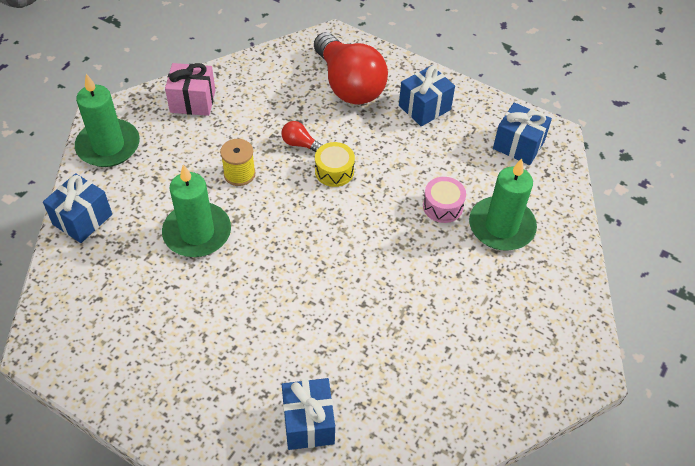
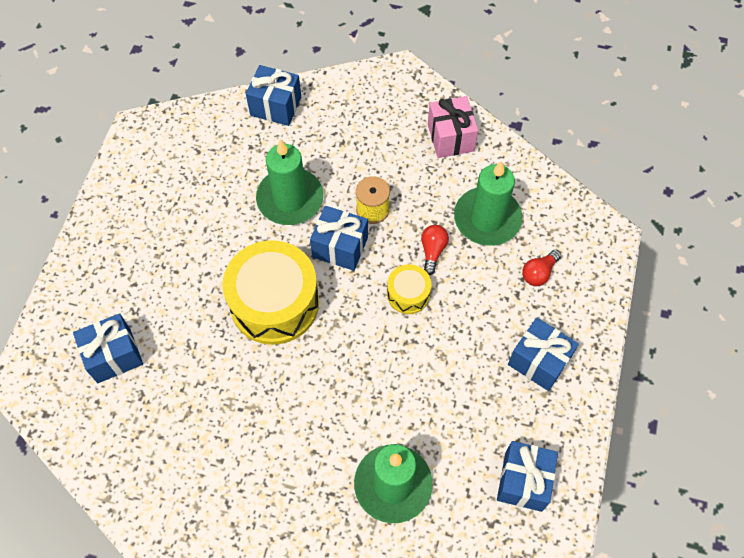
camera: 75 degrees right, 10 degrees up
(108, 146) = (366, 92): green candle -> green candle (487, 219)
(267, 207) = (340, 247): none -> blue gift
(304, 270) = (274, 303): none -> yellow drum
(349, 85) = (539, 273): red light bulb -> red light bulb, size x0.40
(442, 206) = (399, 415): pink drum -> none

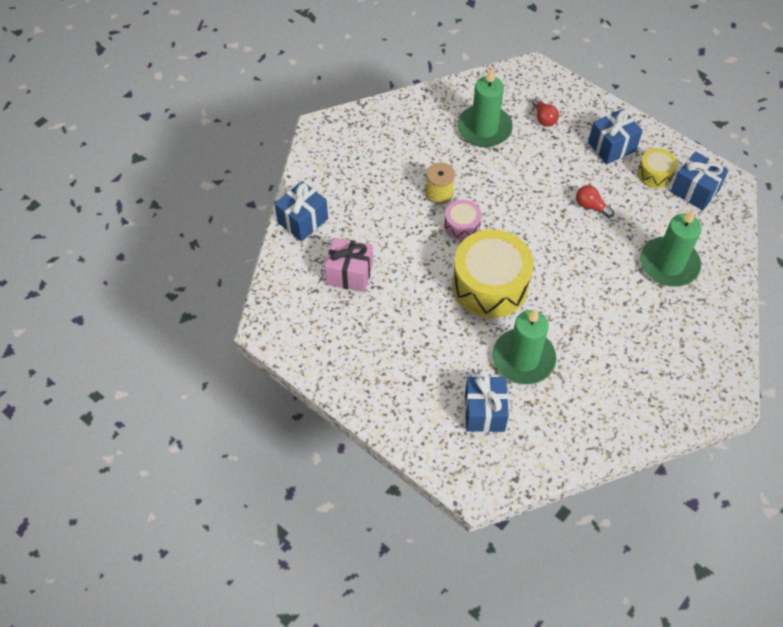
camera: 65 degrees left, 5 degrees down
(290, 199) = (400, 242): green candle -> green candle (523, 359)
(340, 247) = (462, 225): blue gift -> pink drum
(408, 294) = (523, 199): yellow drum -> yellow drum (655, 174)
(432, 251) = (495, 170): red light bulb -> red light bulb (591, 206)
(450, 137) = (401, 121): pink gift -> pink gift (350, 274)

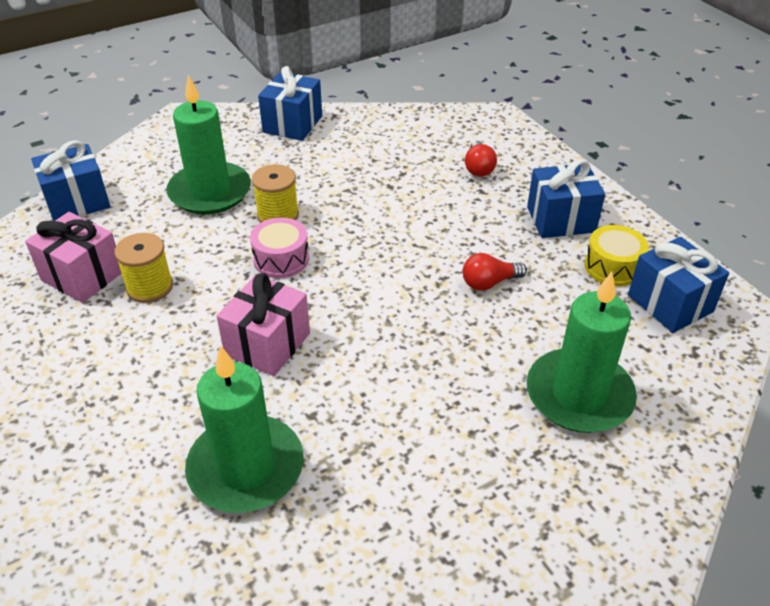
camera: 20 degrees right, 15 degrees down
(396, 269) = (149, 287): none -> yellow spool
(484, 128) = (389, 162): green candle -> green candle (210, 192)
(484, 412) = (120, 535): blue gift -> blue gift (293, 124)
(490, 285) = (268, 344): yellow drum -> pink gift
(591, 206) = (489, 283): red light bulb -> red light bulb turned 75 degrees counterclockwise

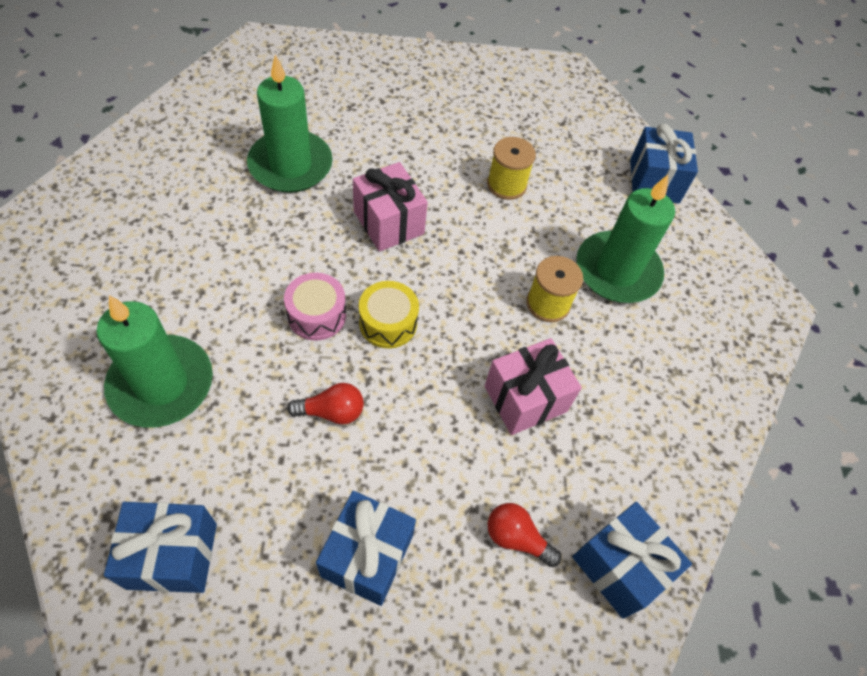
camera: 115 degrees right, 15 degrees up
(82, 276) = (547, 154): pink gift -> pink gift (525, 399)
(281, 259) = (482, 276): pink drum -> pink drum (317, 315)
(293, 124) = (713, 397): blue gift -> blue gift (619, 567)
(489, 283) = (332, 411): red light bulb -> red light bulb turned 75 degrees clockwise
(612, 267) = (261, 545): yellow drum -> yellow drum (388, 323)

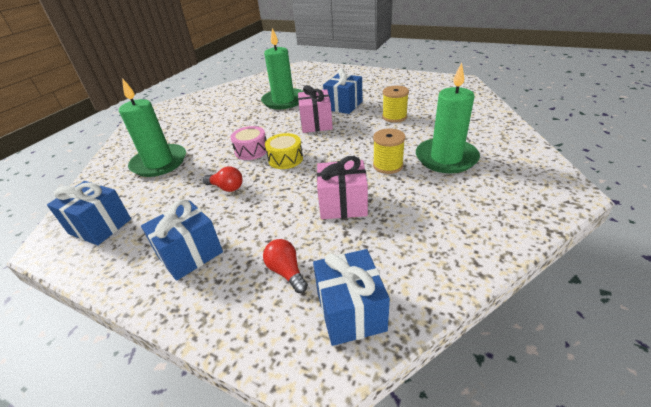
camera: 35 degrees right, 20 degrees down
(654, 181) = (496, 124): blue gift -> blue gift (344, 105)

